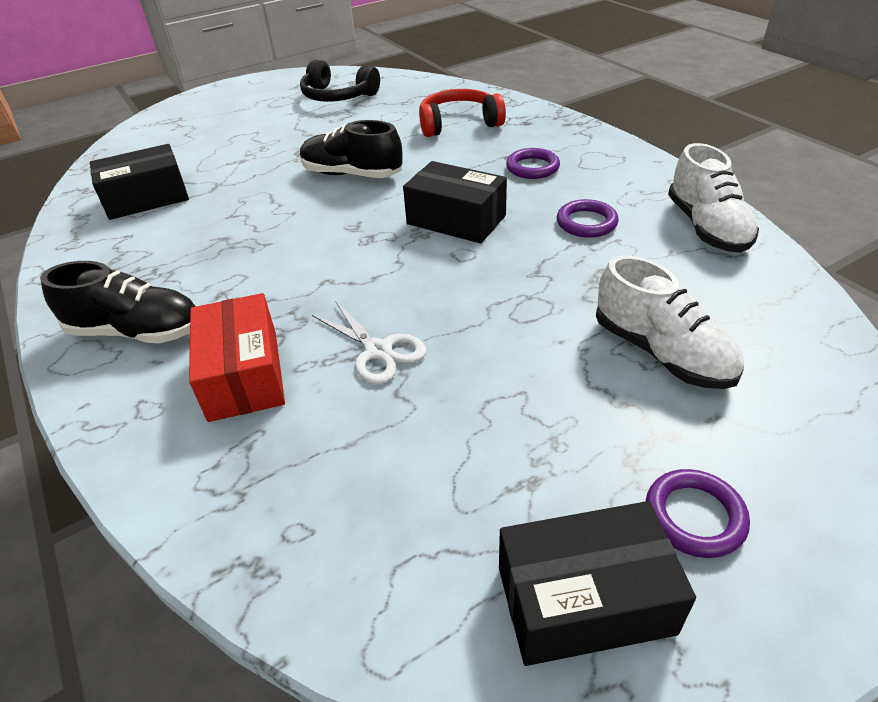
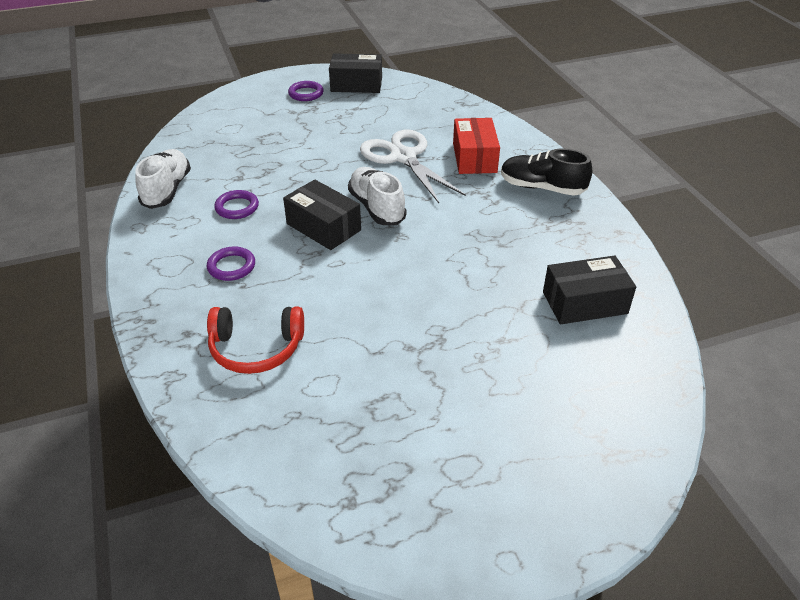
camera: 170 degrees left, 0 degrees up
(337, 96) = (379, 458): black headphones -> none
(352, 174) = (391, 293): black shoe -> none
(378, 351) = (403, 157): white scissors -> white scissors, size x1.78
(661, 352) = (267, 136): white shoe -> white shoe (377, 208)

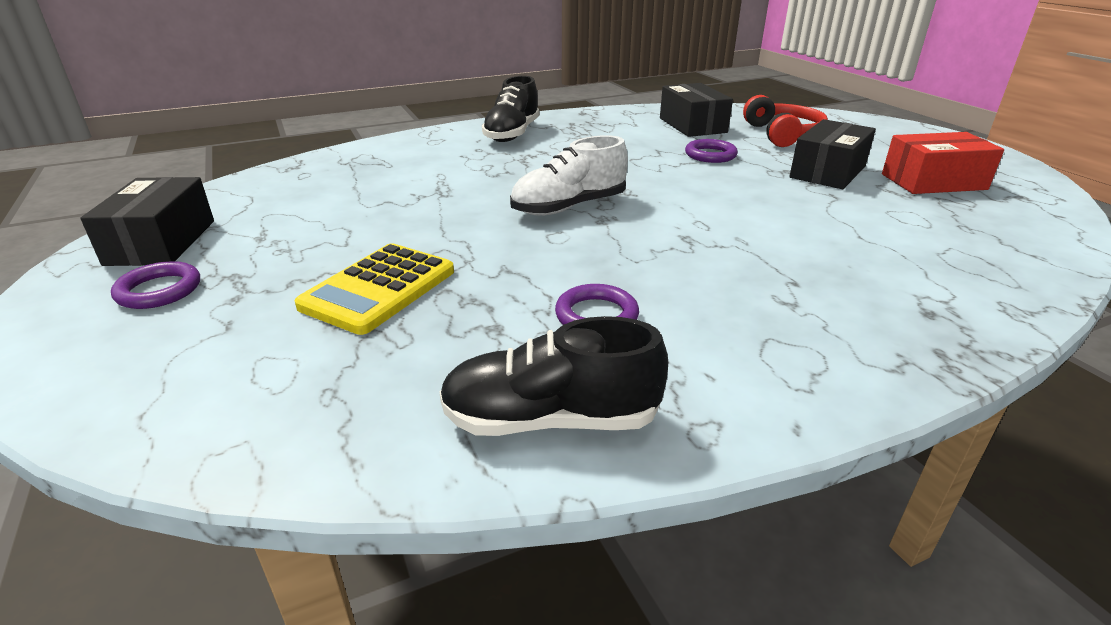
camera: 95 degrees left, 10 degrees down
(167, 190) = (551, 420): white shoe -> black shoe
(231, 266) = (759, 297): purple ring -> purple ring (710, 155)
(256, 348) = (900, 258): red headphones -> red headphones (783, 134)
(287, 145) = (379, 289): none -> yellow calculator
(323, 227) = (626, 237): black box -> black box (827, 172)
(403, 157) = (438, 197): white scissors -> none
(474, 158) = (445, 160): red box -> red box (933, 182)

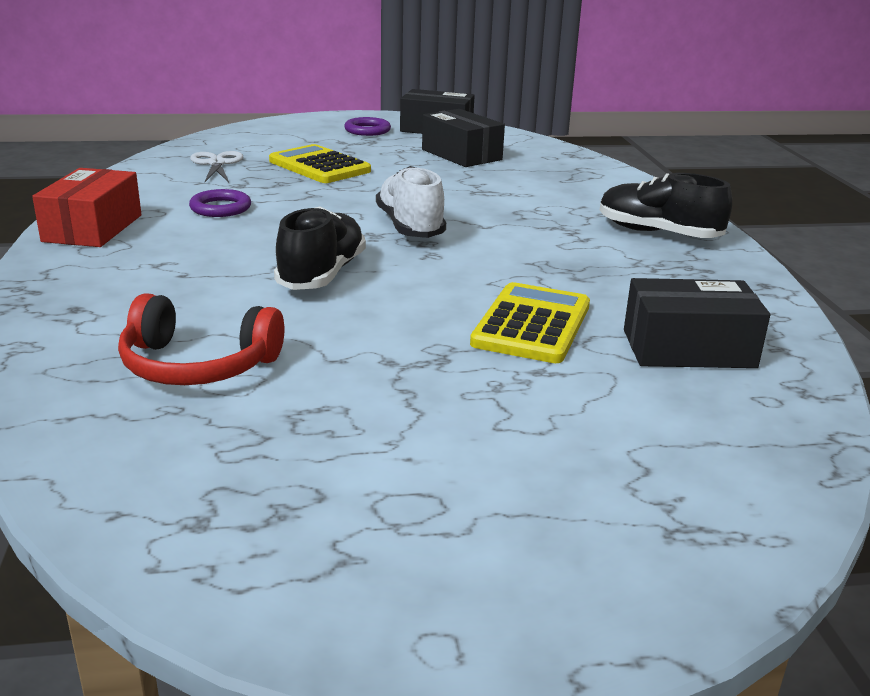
camera: 105 degrees right, 5 degrees down
(391, 380) = (217, 163): none -> white scissors
(551, 420) = (140, 186): black shoe -> black shoe (322, 274)
(710, 155) = (532, 324): purple ring -> yellow calculator
(783, 134) = (619, 414): red headphones -> red headphones (197, 365)
(827, 172) = (419, 387): black box -> black box (461, 155)
(933, 182) = (320, 463): red box -> red box (93, 228)

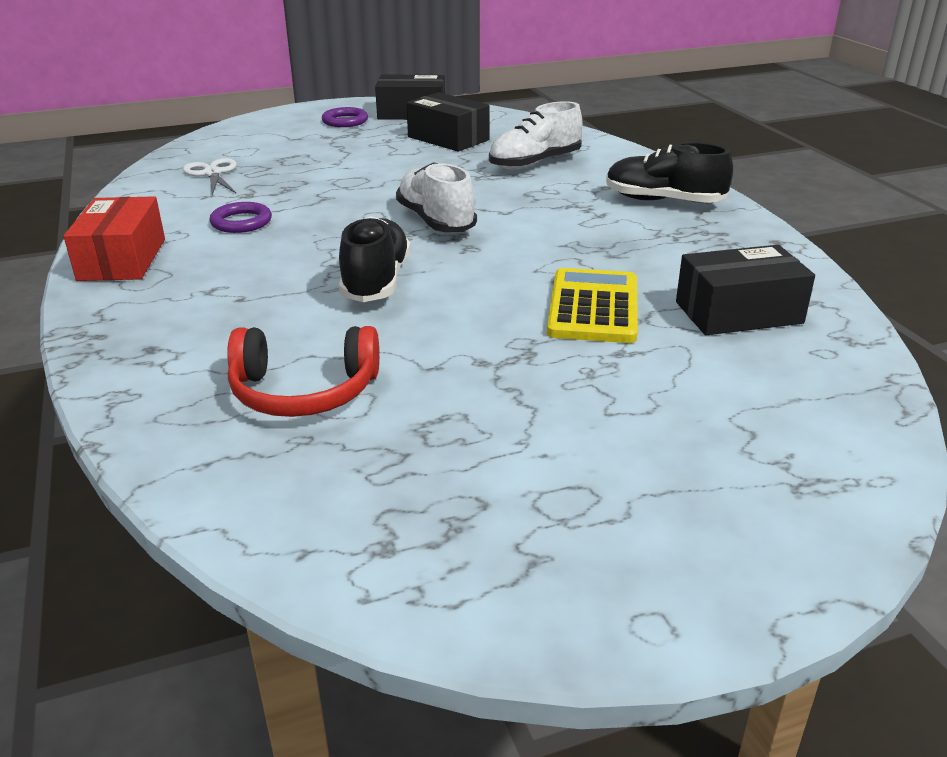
camera: 10 degrees left, 5 degrees up
(319, 166) = (317, 165): yellow calculator -> none
(538, 185) = (535, 163): none -> white shoe

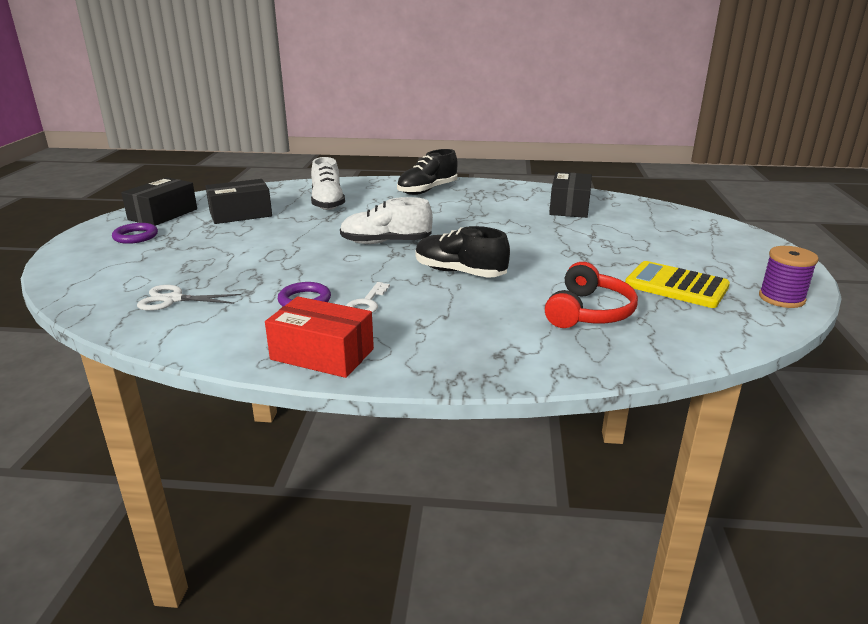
camera: 65 degrees left, 5 degrees down
(251, 251) = (367, 303): none -> white key
(488, 596) = (781, 298): none -> purple spool
(593, 307) = (541, 230): yellow calculator -> yellow calculator (676, 286)

